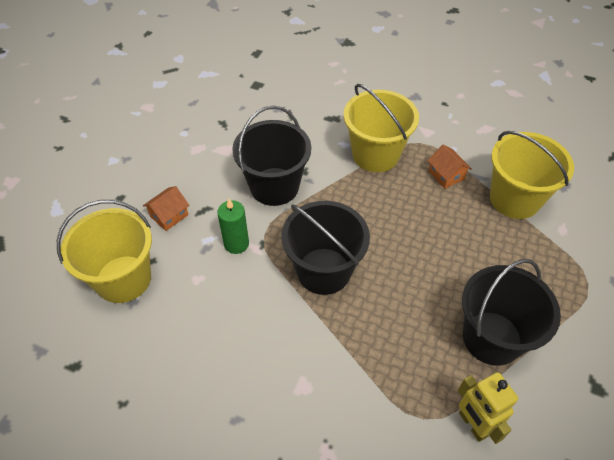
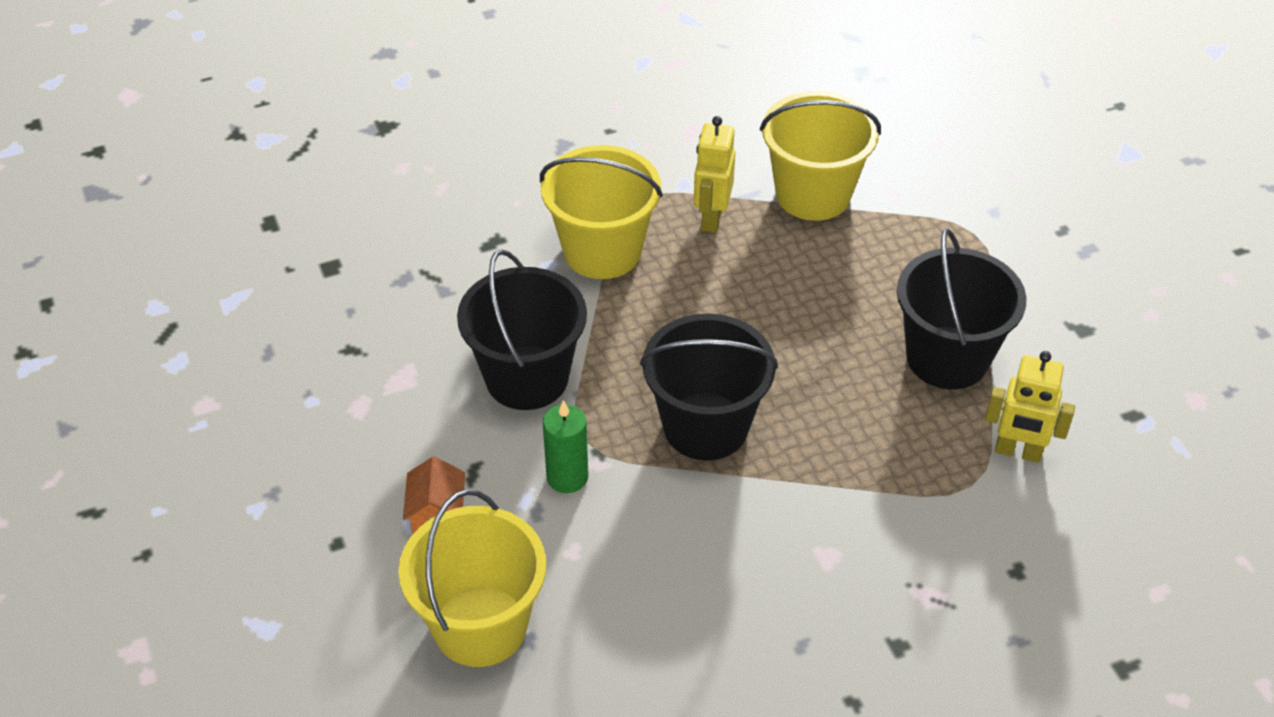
camera: 45 degrees left, 5 degrees down
(446, 175) = (711, 218): orange house -> yellow robot

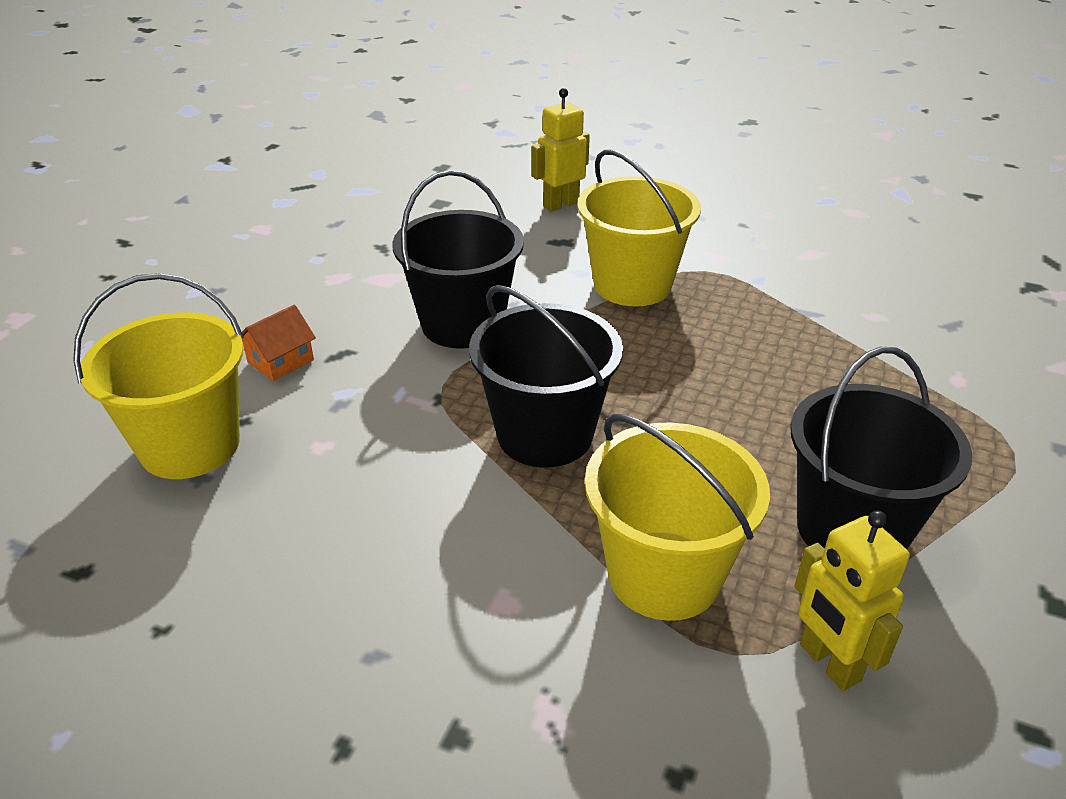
camera: 45 degrees right, 10 degrees down
(567, 477) = (393, 398): green candle -> none
(711, 218) = (751, 310): yellow robot -> yellow robot (560, 204)
(813, 194) = (870, 340): yellow bucket -> yellow bucket (664, 575)

